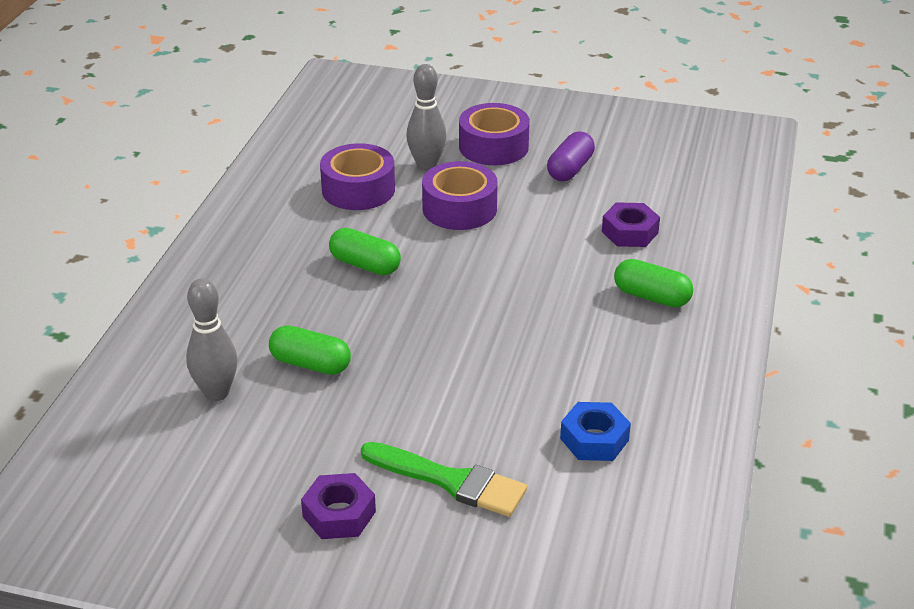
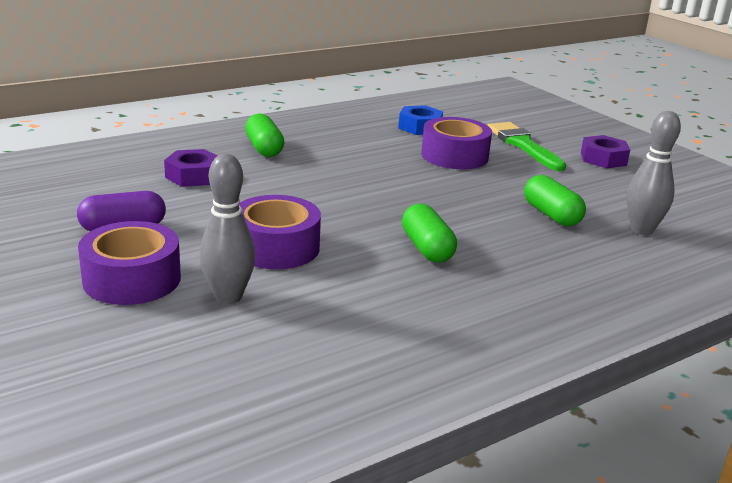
camera: 140 degrees left, 10 degrees down
(358, 189) = (335, 310): purple tape -> purple tape (454, 156)

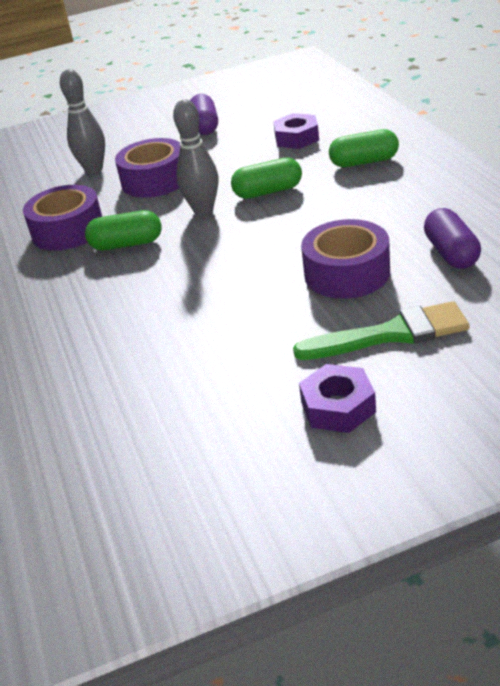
camera: 110 degrees right, 10 degrees up
(132, 279) = (131, 139): purple tape -> purple tape (68, 230)
(420, 127) = (451, 253): blue nut -> purple capsule
(551, 215) = (169, 325): green capsule -> green capsule (268, 192)
(641, 230) = (112, 387): grey bowling pin -> grey bowling pin (203, 210)

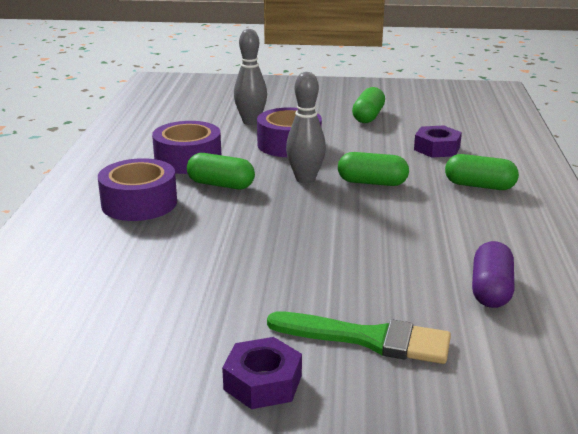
camera: 20 degrees right, 10 degrees down
(205, 126) = (368, 116): purple capsule -> green capsule
(347, 273) = (378, 272): purple tape -> purple tape (139, 203)

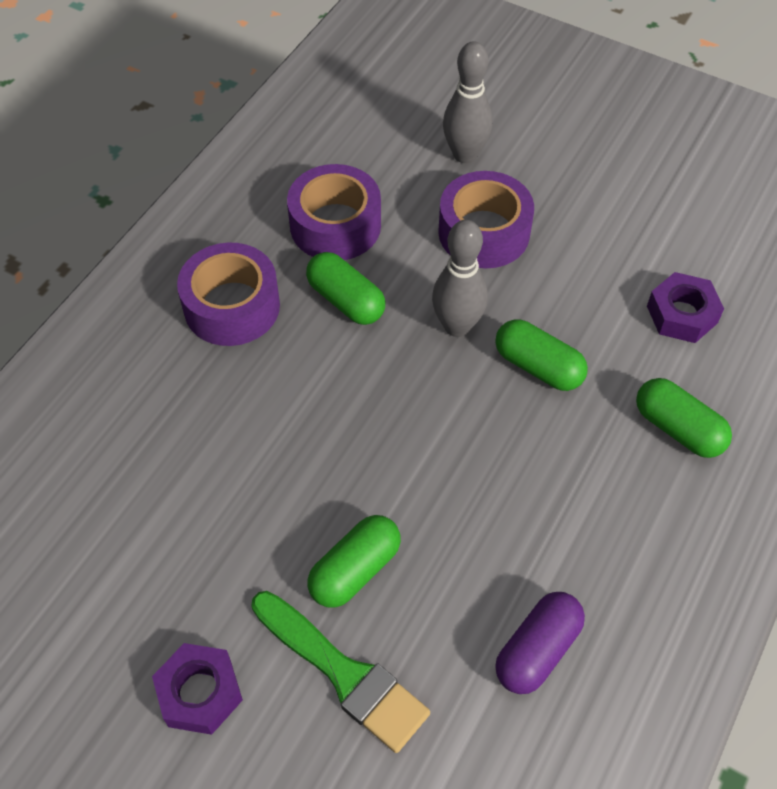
camera: 25 degrees right, 30 degrees up
(368, 116) = (637, 194): green capsule -> green capsule (355, 570)

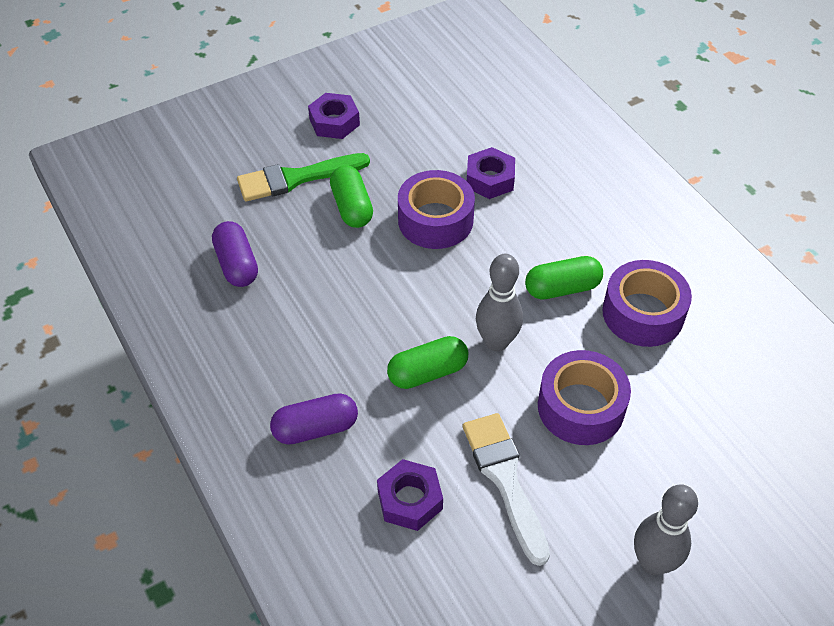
camera: 120 degrees right, 5 degrees down
(213, 439) = (490, 179): none -> purple nut
(232, 306) = (595, 225): purple tape -> purple tape (435, 220)
(465, 154) = (682, 441): grey bowling pin -> grey bowling pin (653, 563)
(603, 256) = (504, 479): none -> white brush
(678, 429) = (315, 428): green capsule -> purple capsule

